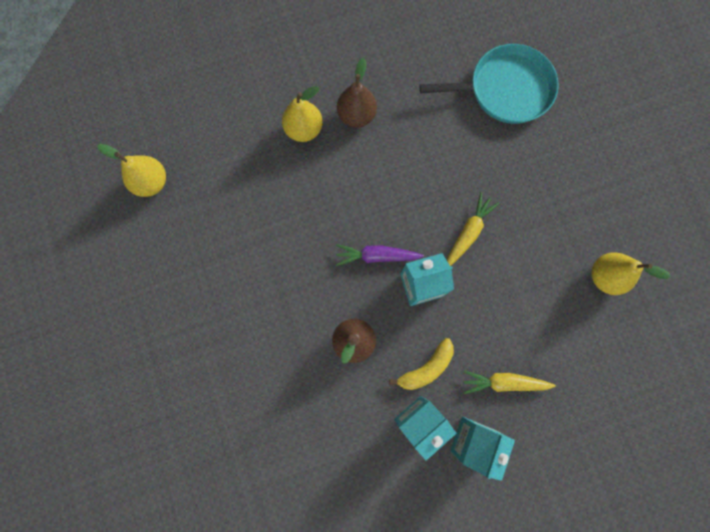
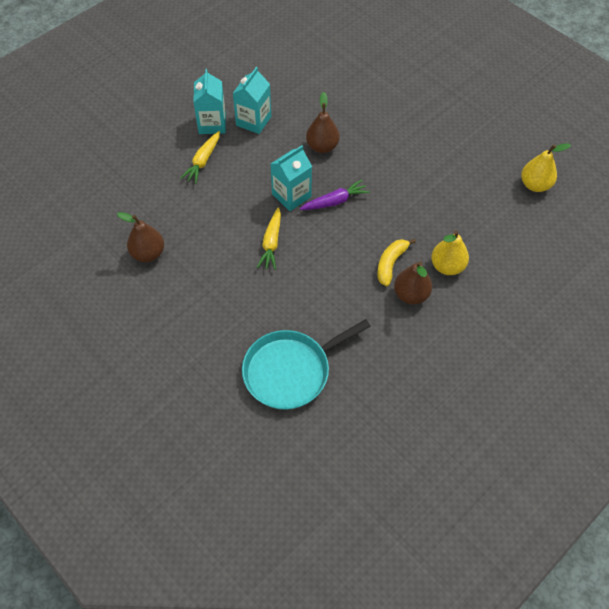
camera: 155 degrees right, 20 degrees down
(426, 367) = (263, 150): yellow banana -> yellow banana (391, 264)
(504, 382) = (203, 161): yellow carrot -> yellow carrot turned 135 degrees clockwise
(605, 276) = (148, 253): yellow pear -> brown pear

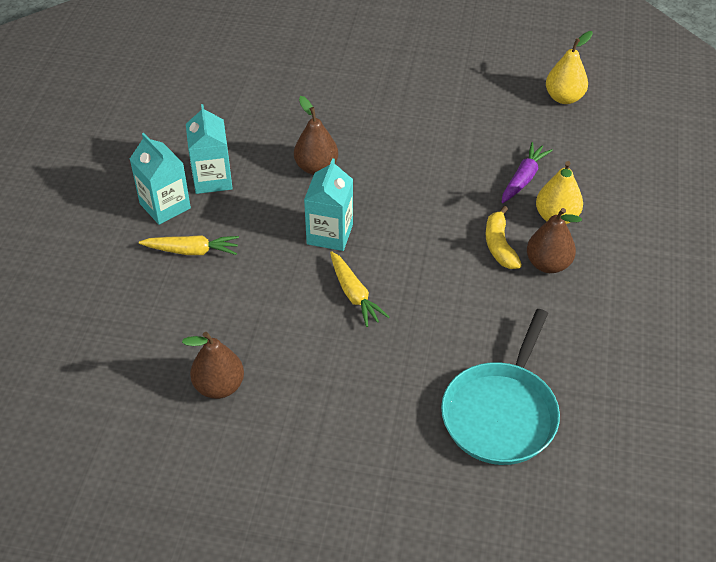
camera: 35 degrees left, 10 degrees down
(203, 161) = (192, 251): yellow carrot -> yellow carrot turned 75 degrees counterclockwise
(335, 201) = (383, 215): purple carrot -> purple carrot (523, 178)

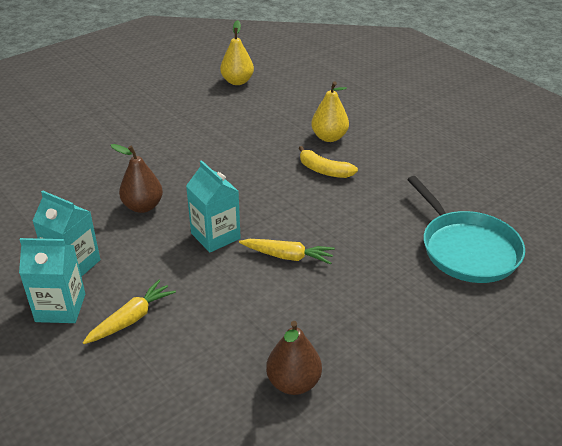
camera: 50 degrees left, 10 degrees down
(523, 178) = (281, 131): purple carrot -> none
(548, 264) = (363, 161): brown pear -> none

